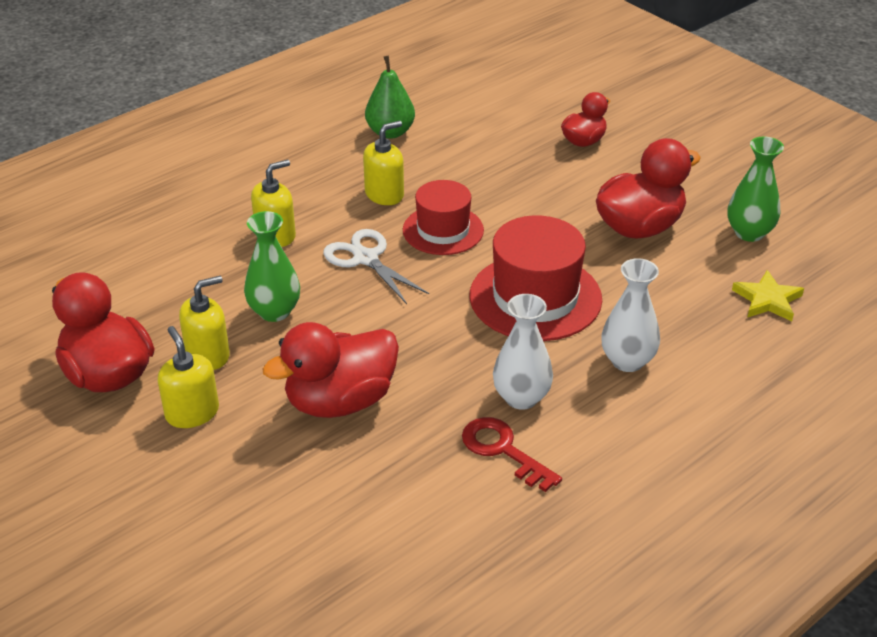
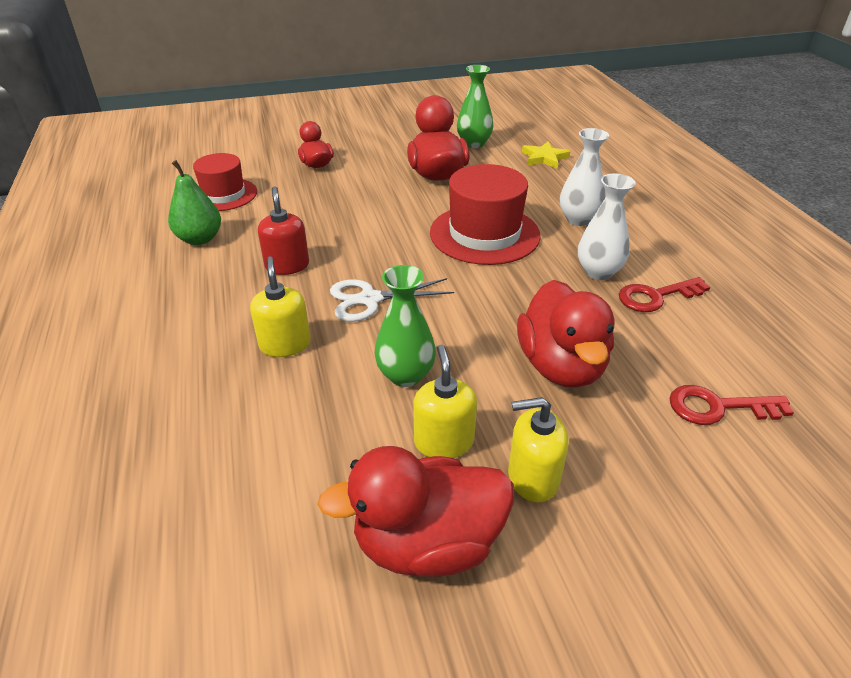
camera: 65 degrees left, 0 degrees up
(338, 518) = (718, 407): none -> red key
(384, 194) = (287, 265): yellow soap dispenser -> red soap dispenser
(443, 230) = (366, 250): red hat -> red hat (223, 195)

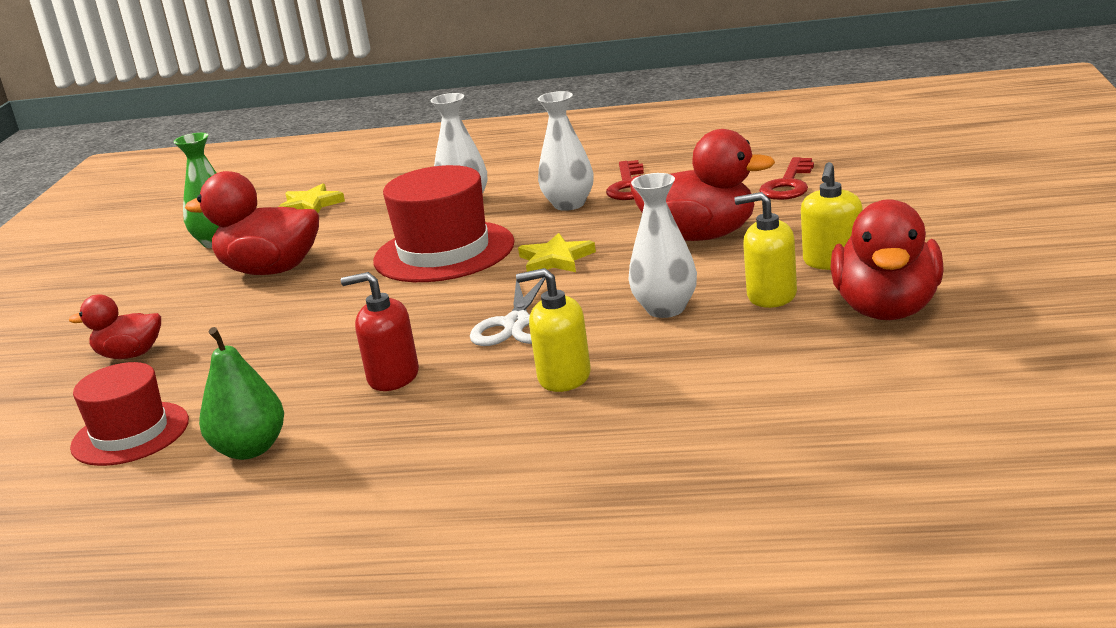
camera: 65 degrees left, 15 degrees down
(405, 375) = (665, 309): green vase -> white vase
(486, 291) = (555, 259): none -> yellow star

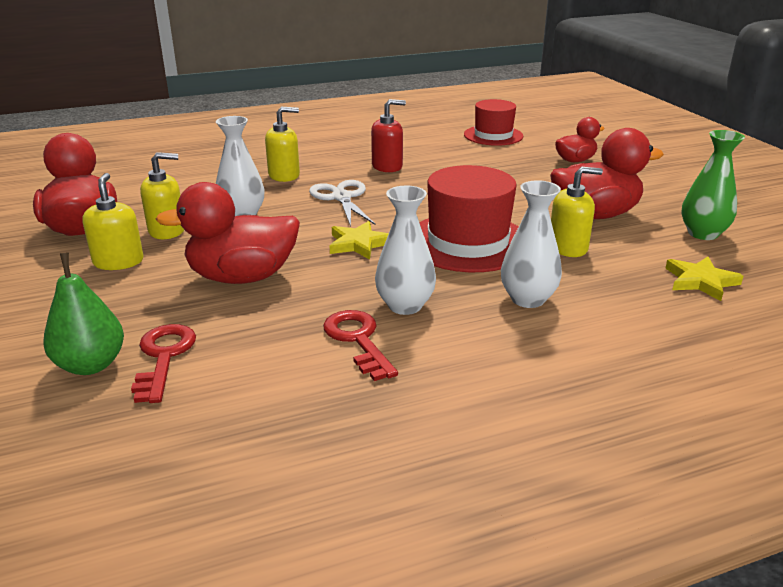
camera: 150 degrees right, 5 degrees up
(250, 449) = (419, 137): green pear -> green pear (91, 365)
(360, 239) = (568, 247): none -> yellow soap dispenser

